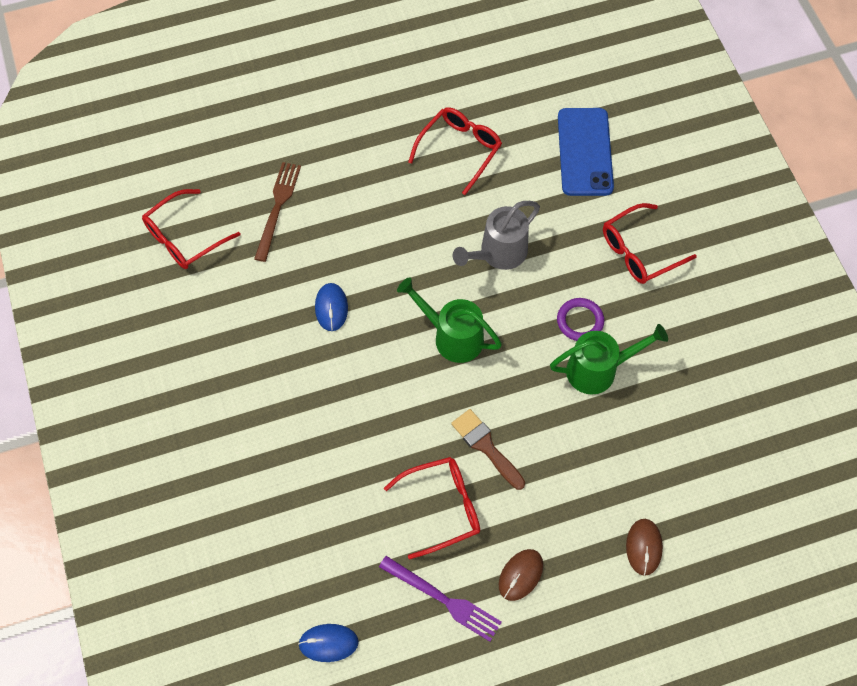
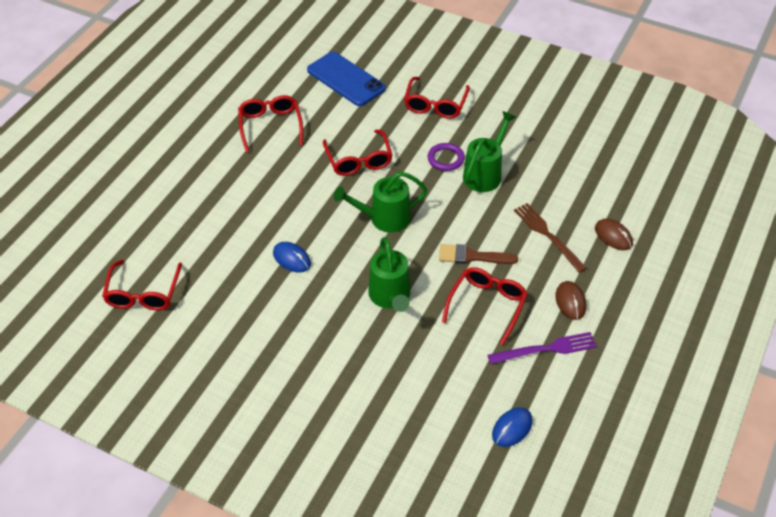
camera: 45 degrees left, 15 degrees down
(277, 208) = (189, 233): brown fork -> brown fork (548, 235)
(370, 422) = (390, 297): none -> green watering can
(498, 254) = (358, 160): grey watering can -> red glasses

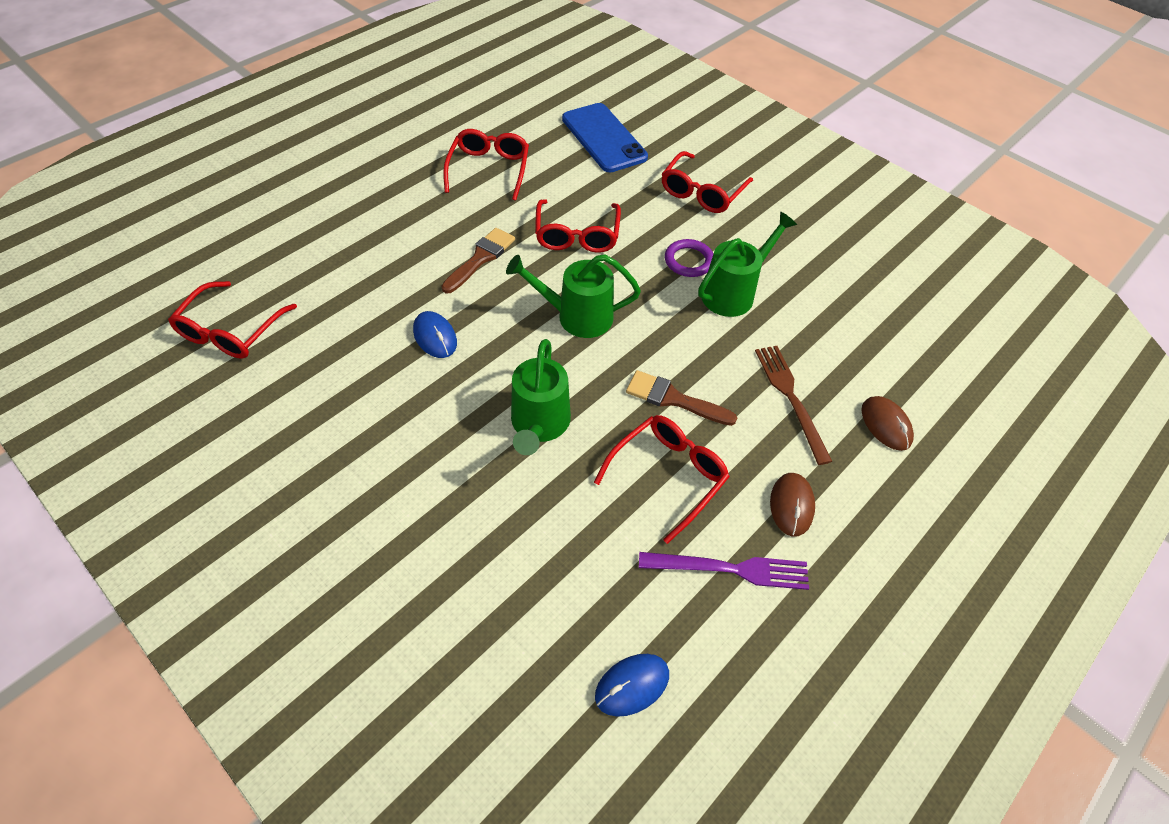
camera: 15 degrees right, 5 degrees up
(297, 195) = (481, 258): none -> brown brush

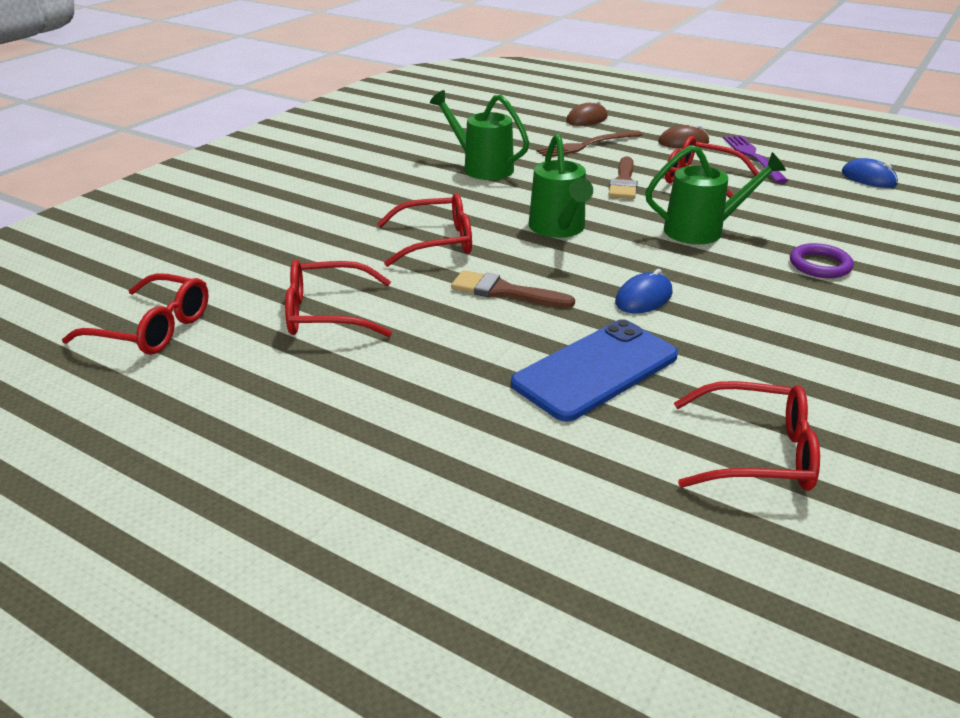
camera: 100 degrees left, 20 degrees down
(604, 138) = (243, 245): blue phone -> blue phone (595, 370)
(688, 261) = (449, 187): purple ring -> purple ring (820, 265)
(702, 192) = (338, 187): red glasses -> red glasses (153, 329)

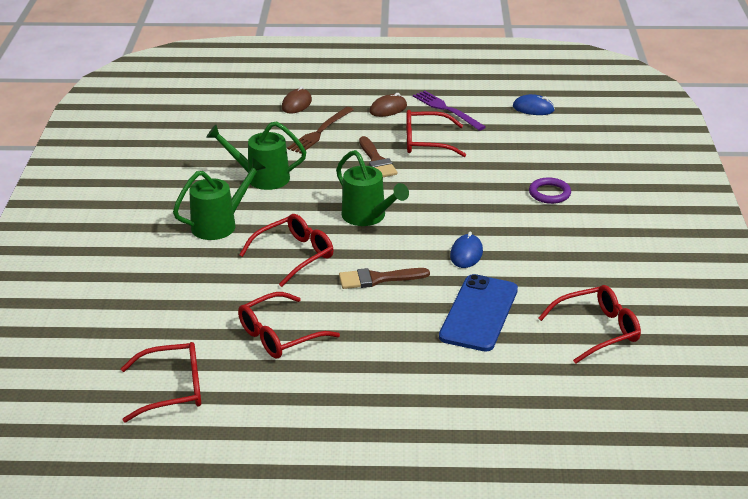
camera: 30 degrees left, 0 degrees up
(702, 230) = (461, 188): green watering can -> green watering can (220, 224)

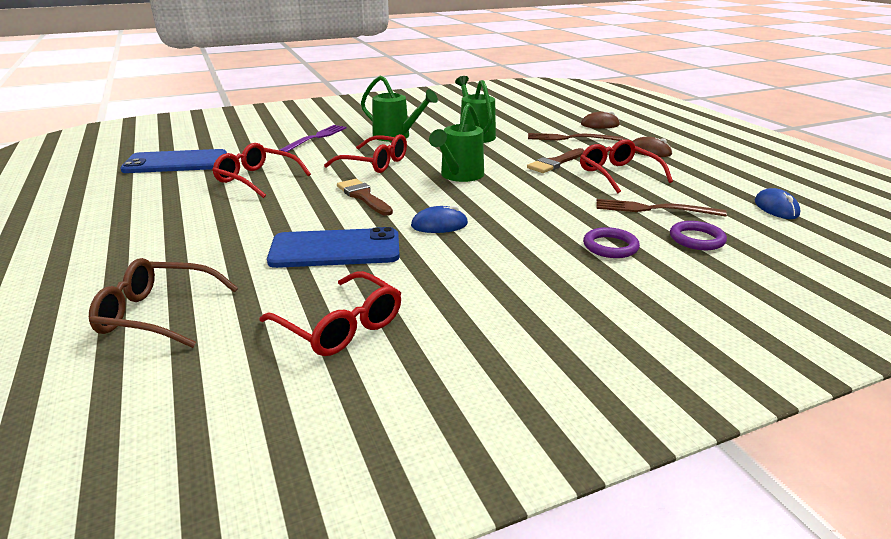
camera: 65 degrees right, 5 degrees down
(173, 389) = (176, 162): red glasses -> blue phone
(447, 110) = (692, 172): purple fork -> purple fork (315, 138)
(502, 153) = (654, 209): none -> brown fork
(538, 413) = (157, 314): none -> brown glasses
(559, 157) = (696, 239): none -> purple ring

